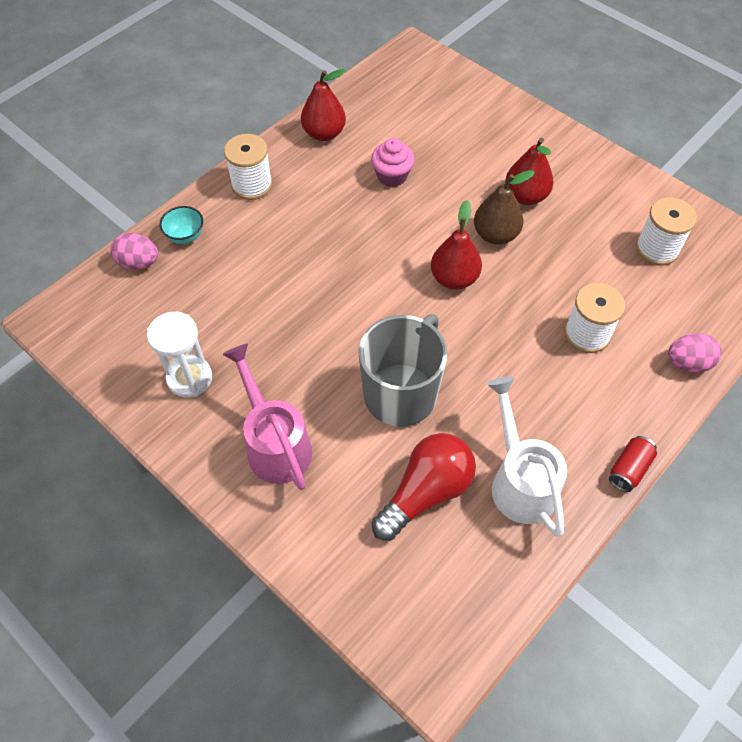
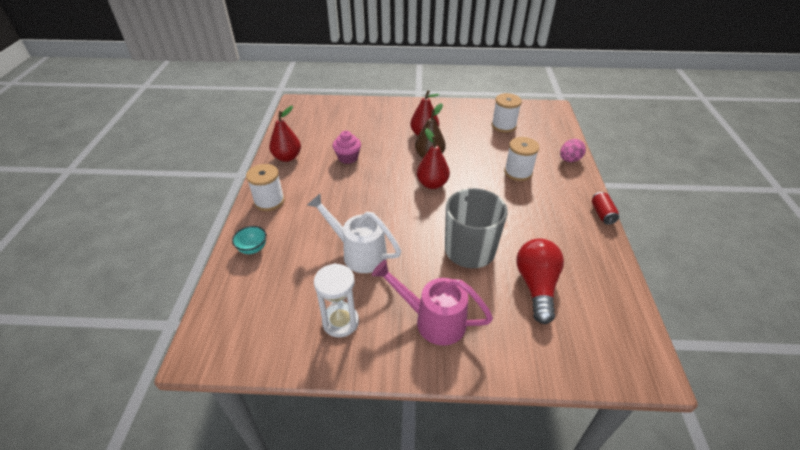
camera: 40 degrees left, 15 degrees down
(138, 263) = (234, 281): pink egg -> none
(520, 481) = (569, 250): white watering can -> white watering can (359, 253)

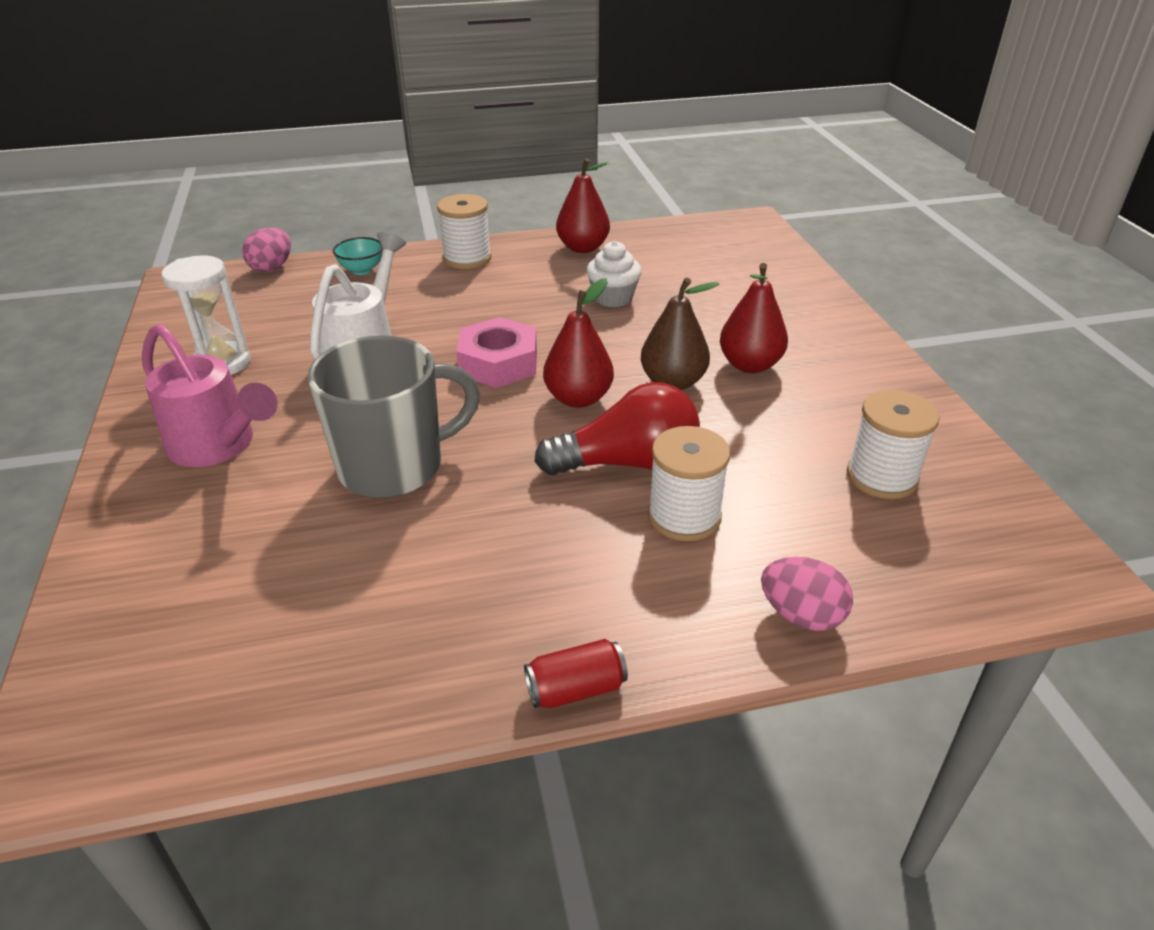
camera: 75 degrees right, 5 degrees down
(216, 296) = (272, 268): none -> pink egg
(348, 158) = (613, 298): pink cupcake -> white cupcake
(392, 204) = (498, 363): none -> pink nut
(433, 320) = (218, 446): pink watering can -> pink watering can turned 120 degrees clockwise
(536, 286) = (299, 567): red light bulb -> red light bulb (627, 462)

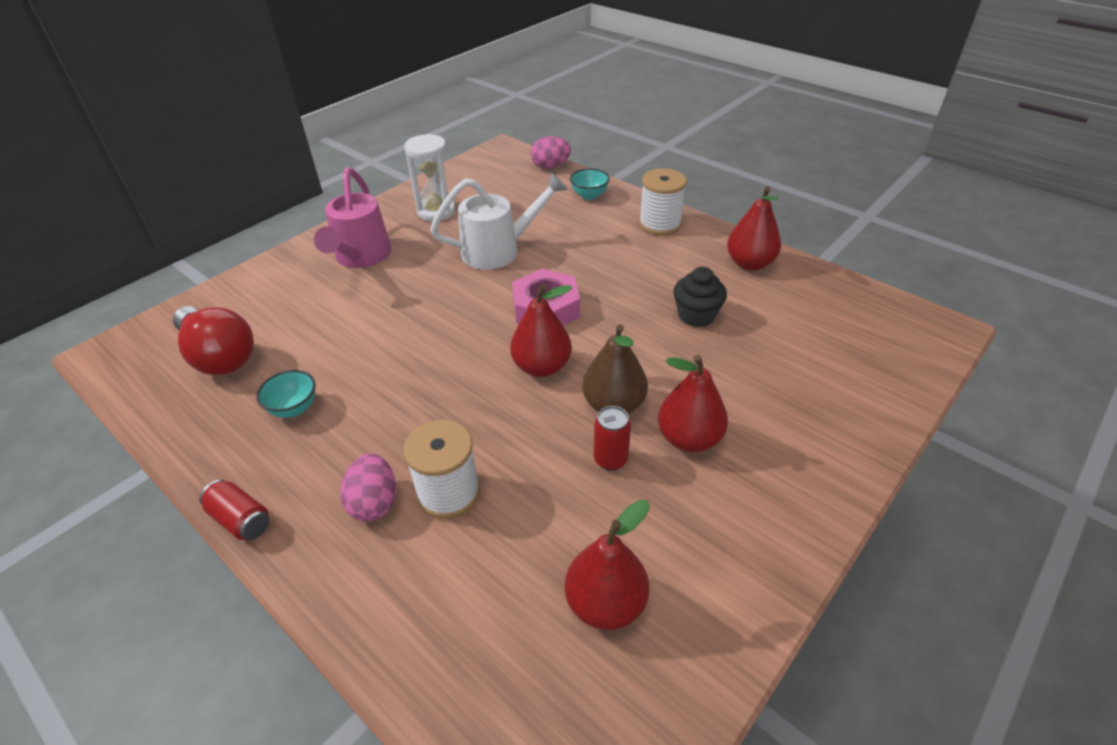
camera: 55 degrees right, 5 degrees up
(394, 466) = (394, 328): grey mug -> none
(434, 589) = (294, 408): none -> turquoise bowl
(613, 298) = (696, 315): white cupcake -> black cupcake
(627, 462) = (487, 430): red light bulb -> red light bulb (219, 356)
(734, 411) = (610, 459): none -> red can
(801, 615) = (381, 617): pink egg -> pink egg (374, 502)
(882, 477) = (605, 603): white spool -> red pear

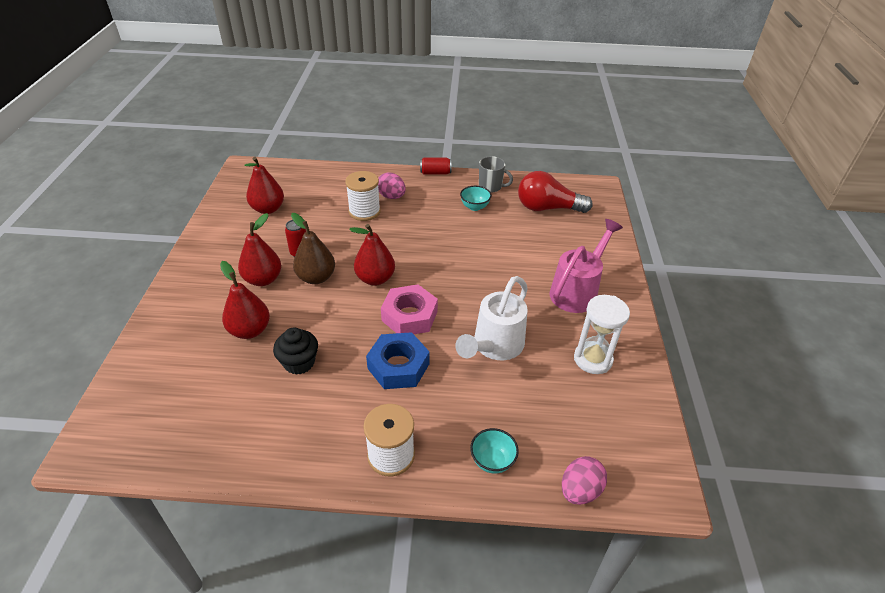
camera: 140 degrees right, 0 degrees up
(217, 433) = (491, 186): none -> grey mug
(361, 257) = (577, 291): pink watering can -> pink watering can turned 75 degrees clockwise
(601, 272) = (398, 366): none -> blue nut
(750, 263) = (277, 444): red pear -> red pear (250, 330)

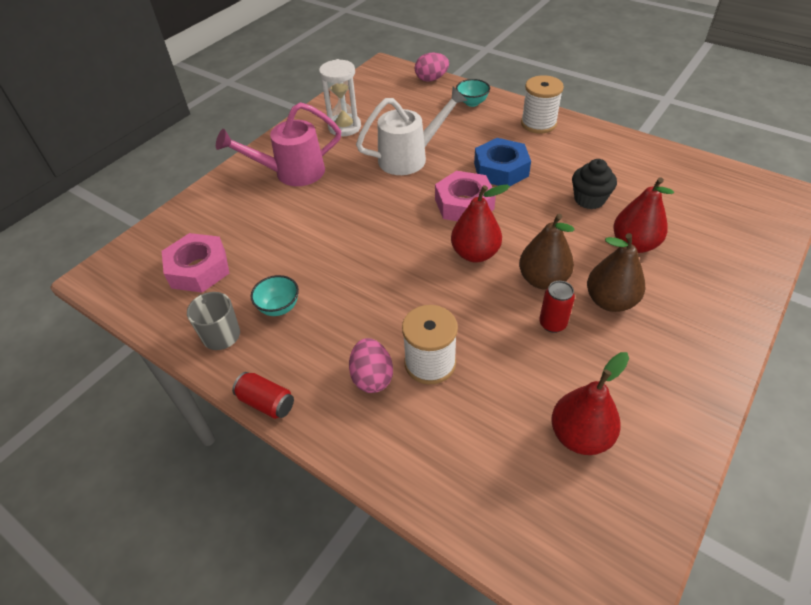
camera: 145 degrees left, 5 degrees up
(263, 279) = (610, 301): red pear -> brown pear
(547, 208) = (199, 269): red light bulb -> pink nut

